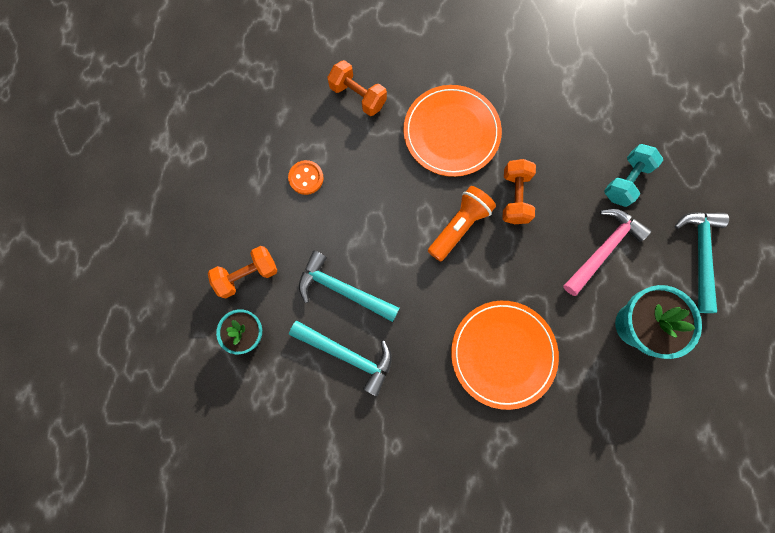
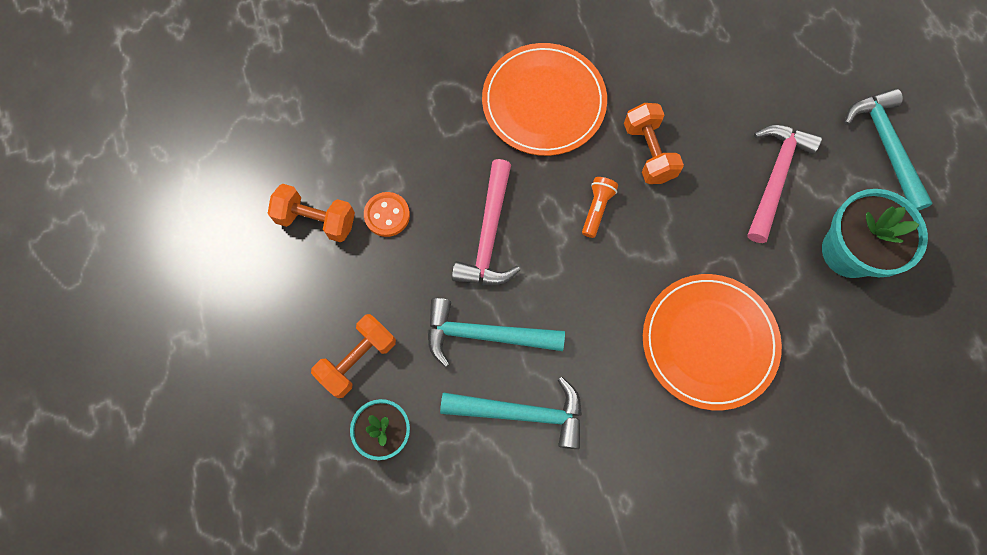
camera: 20 degrees left, 5 degrees down
(358, 96) = (414, 96): orange dumbbell -> orange dumbbell (316, 220)
(373, 218) = (489, 235): none -> pink hammer
(459, 226) = (596, 209): orange flashlight -> orange flashlight, size x0.59
(625, 181) = (768, 90): turquoise dumbbell -> none

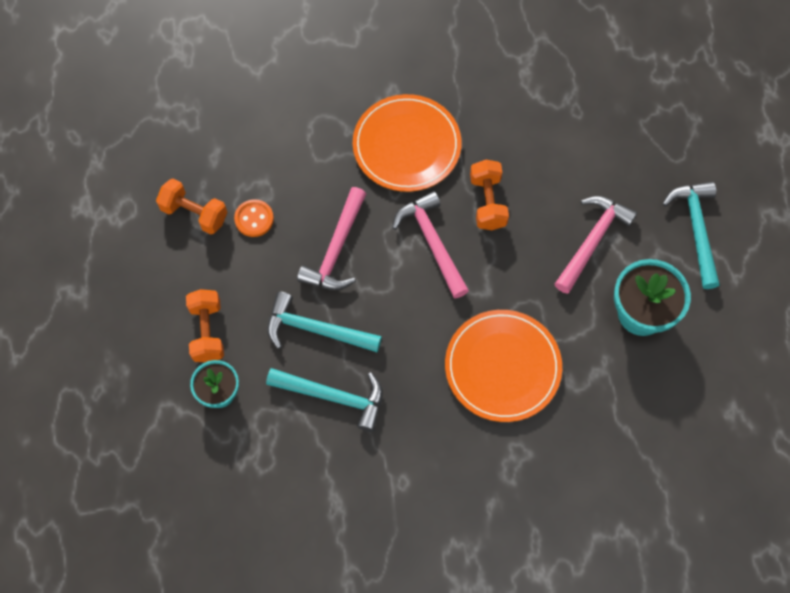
camera: 10 degrees right, 5 degrees down
(358, 359) = (207, 332): orange dumbbell -> orange dumbbell turned 60 degrees counterclockwise
(596, 209) = (432, 243): orange flashlight -> pink hammer

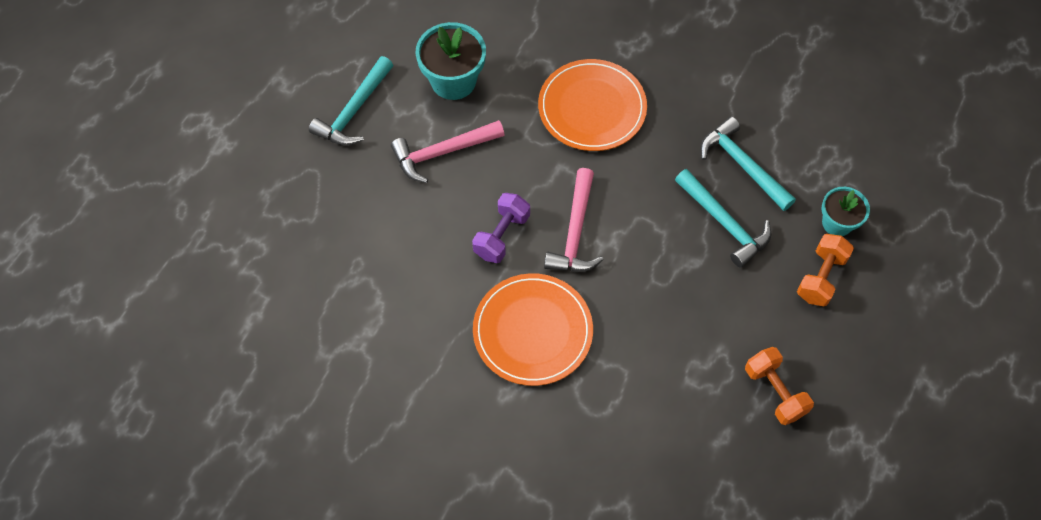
camera: 145 degrees left, 5 degrees down
(254, 219) = (720, 351): orange button -> none
(336, 249) = (662, 277): pink hammer -> none
(487, 202) = (501, 235): orange dumbbell -> purple dumbbell

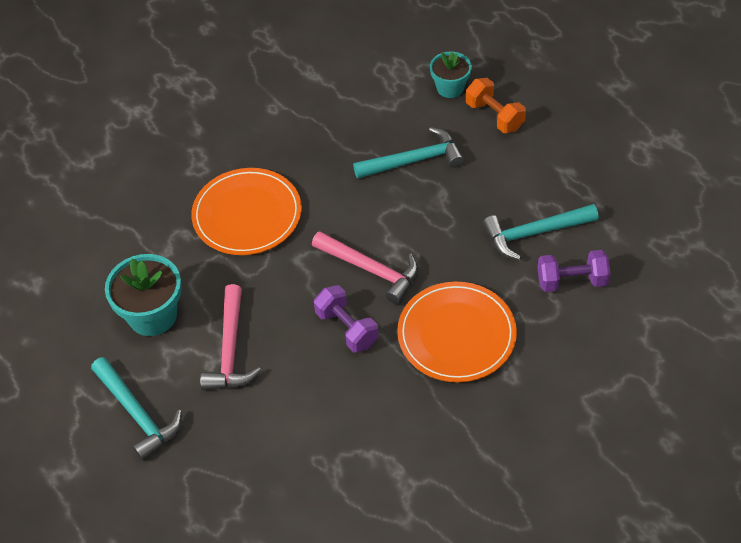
camera: 65 degrees left, 10 degrees down
(640, 417) = (571, 281): none -> purple dumbbell
(742, 165) = (364, 128): turquoise hammer -> turquoise hammer (534, 233)
(774, 392) = (584, 182): orange dumbbell -> none

